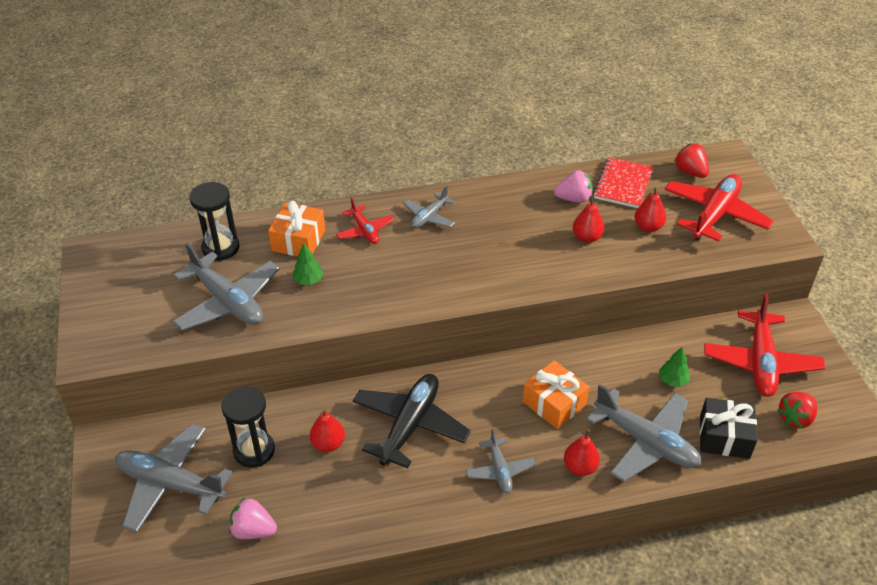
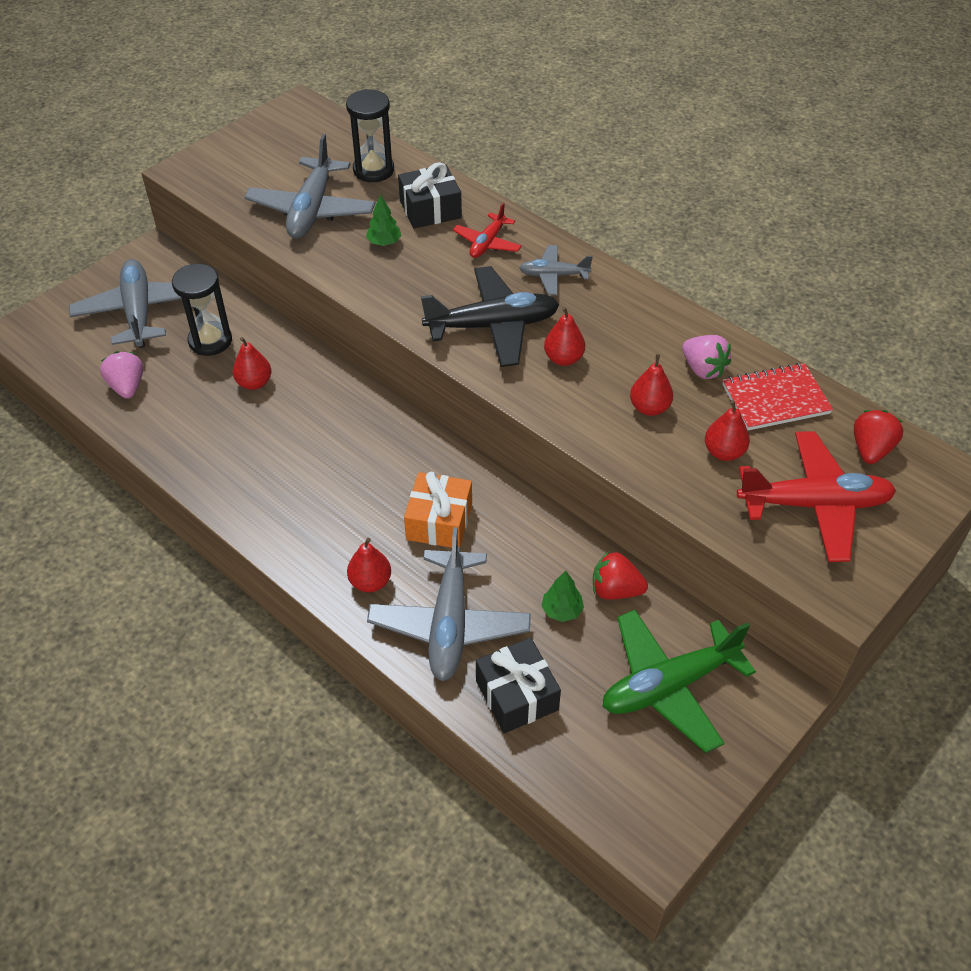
camera: 55 degrees right, 5 degrees up
(298, 240) = (430, 209): orange gift -> black gift
(410, 425) = (320, 426): black plane -> black plane (493, 326)
(499, 470) = (317, 519): grey plane -> none
(511, 252) = (563, 358): none -> red pear
(760, 362) = (669, 685): red plane -> green plane
(795, 418) = (606, 757): red strawberry -> red strawberry (615, 590)

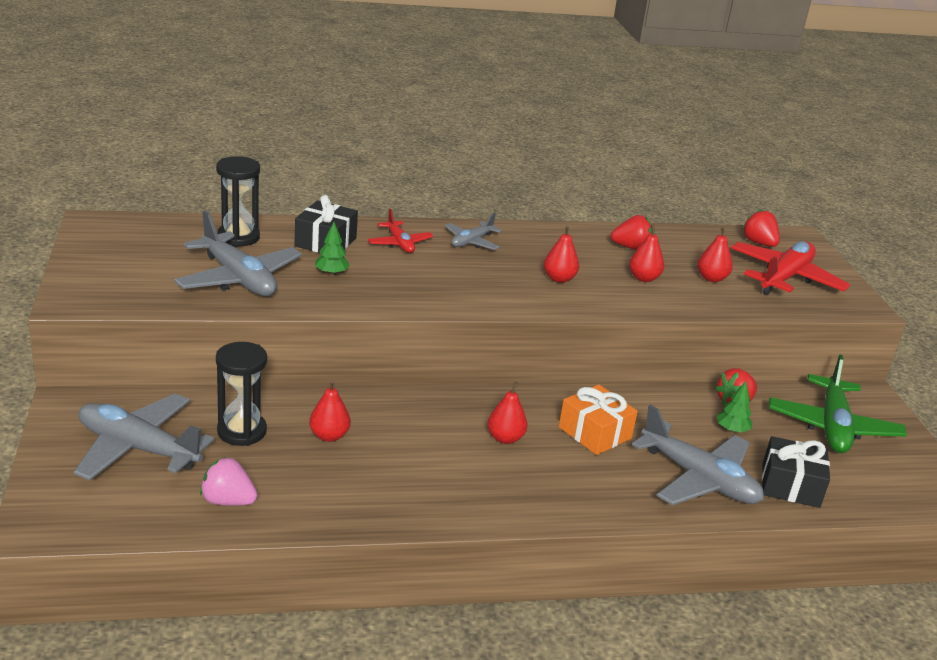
camera: 55 degrees left, 20 degrees down
(370, 582) = (621, 491): red pear -> red pear (505, 438)
(493, 326) = (490, 283): black plane -> none
(703, 369) = (631, 248): pink strawberry -> red strawberry
(775, 399) = (685, 244): red notebook -> none

